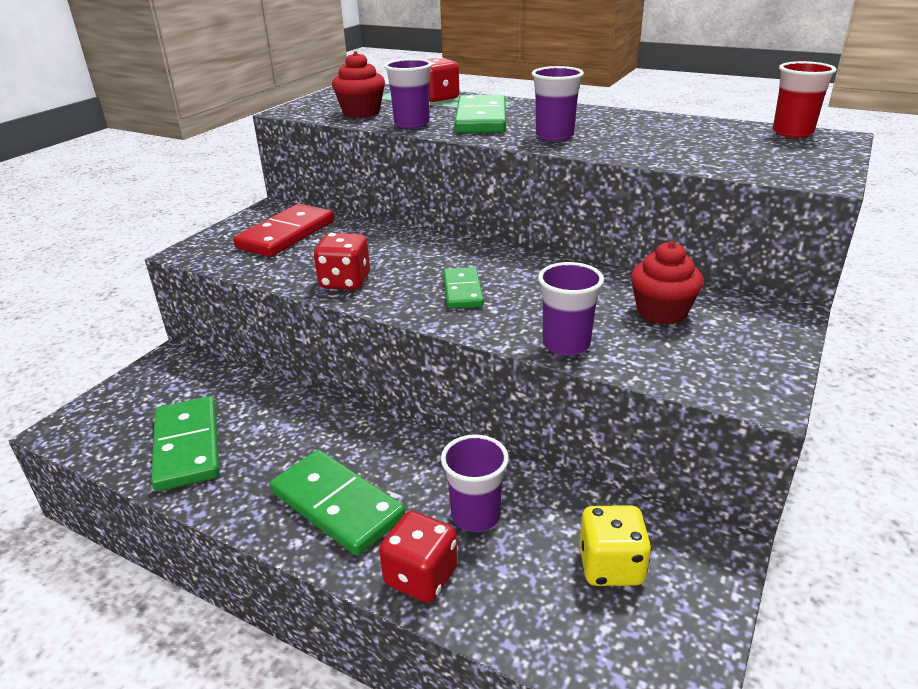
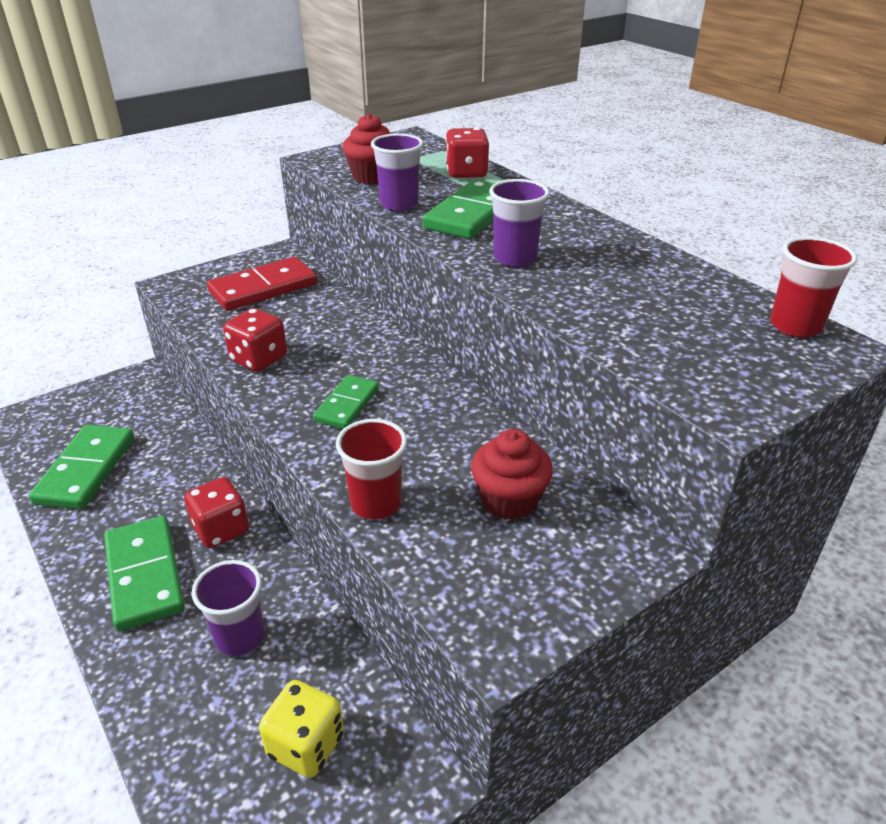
camera: 25 degrees right, 5 degrees up
(421, 576) = (148, 675): red dice -> red dice (221, 529)
(566, 344) = (376, 503): purple cup -> red cup

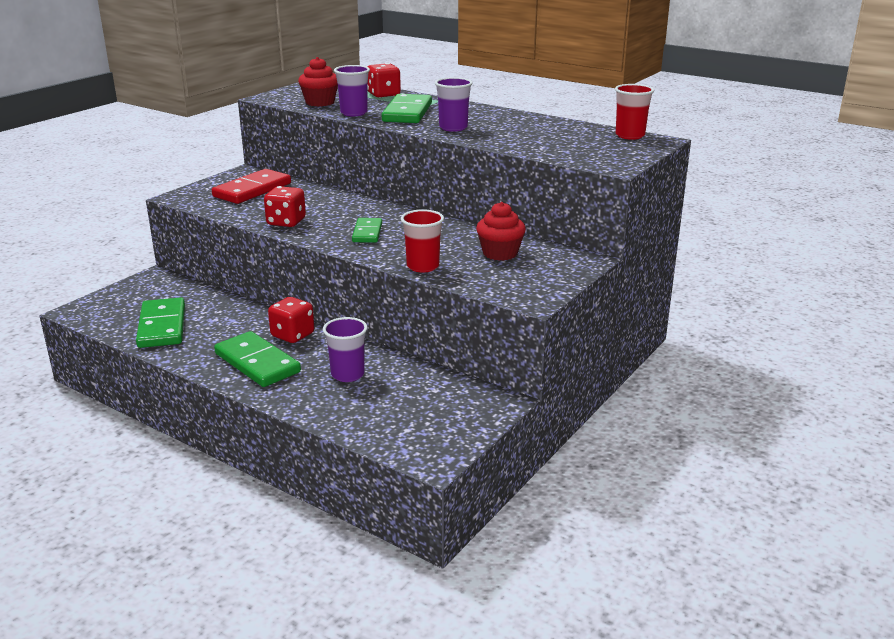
camera: 20 degrees left, 10 degrees down
(306, 745) = (425, 404): yellow dice -> none

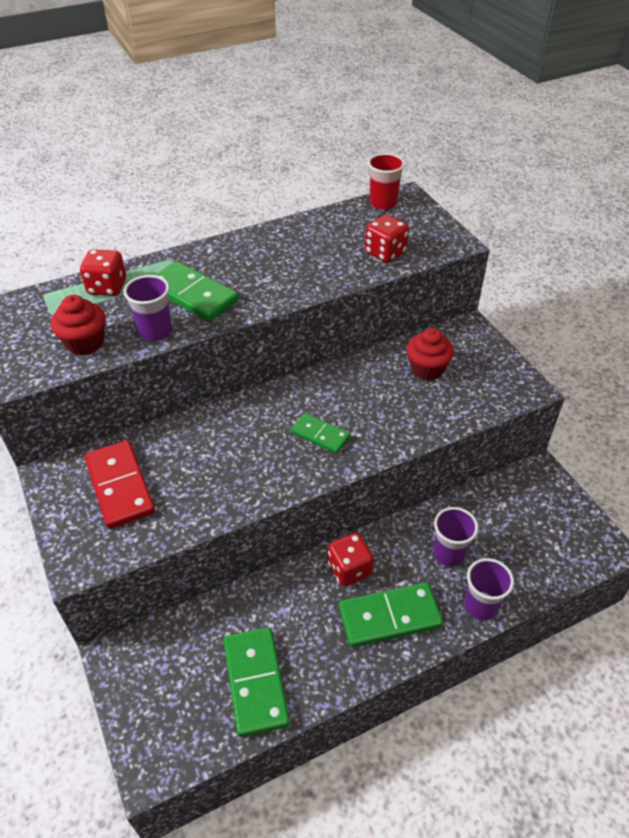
camera: 60 degrees left, 20 degrees up
(162, 326) = (255, 682): green domino -> green domino turned 60 degrees clockwise
(286, 222) = (244, 487): red dice -> red dice (385, 253)
(423, 266) = (425, 427): red cup -> none
(453, 128) = (274, 285): purple cup -> purple cup (481, 605)

